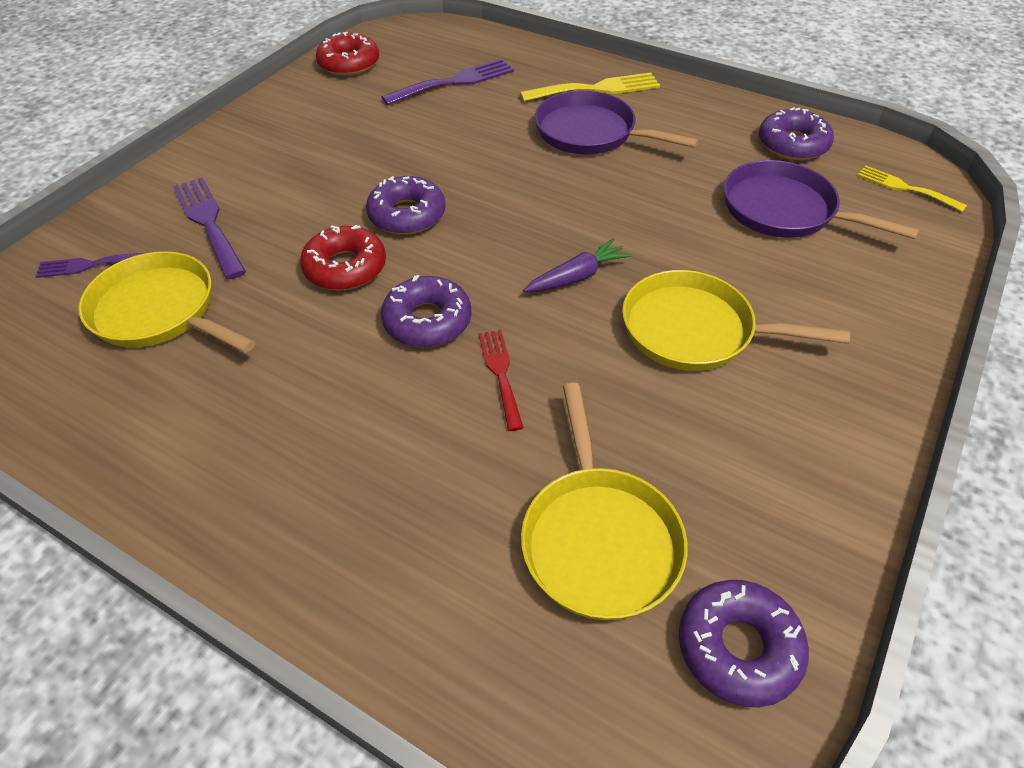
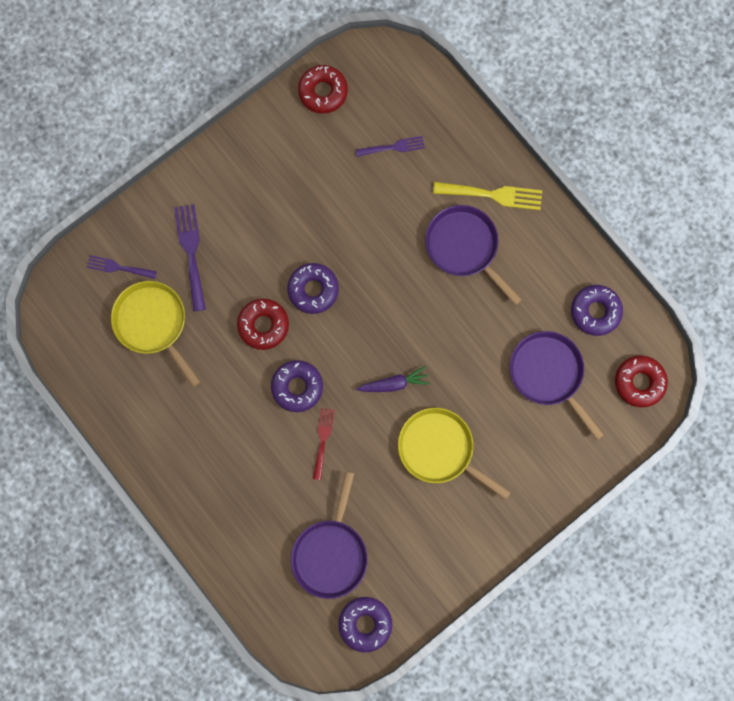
camera: 20 degrees right, 30 degrees up
(455, 82) = (393, 147): purple fork -> purple fork, size x0.64
(598, 538) = (330, 553): yellow pan -> purple pan
(905, 188) = (639, 382): yellow fork -> red donut

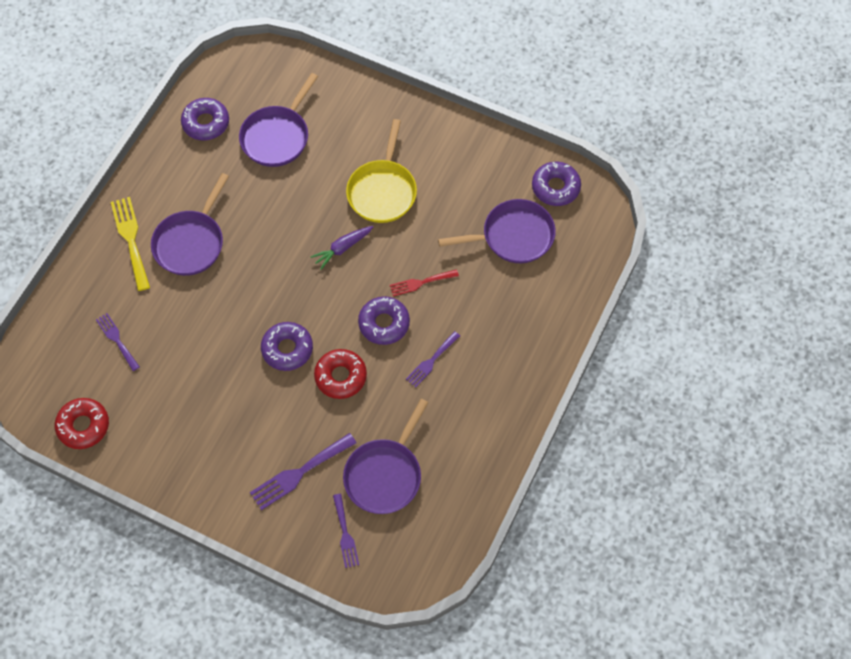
camera: 115 degrees left, 15 degrees down
(153, 323) = (385, 474): yellow pan -> purple pan
(239, 412) = (431, 361): none -> purple fork
(394, 383) = (342, 248): purple carrot -> purple carrot turned 90 degrees counterclockwise
(639, 382) = (253, 71): red donut -> none

